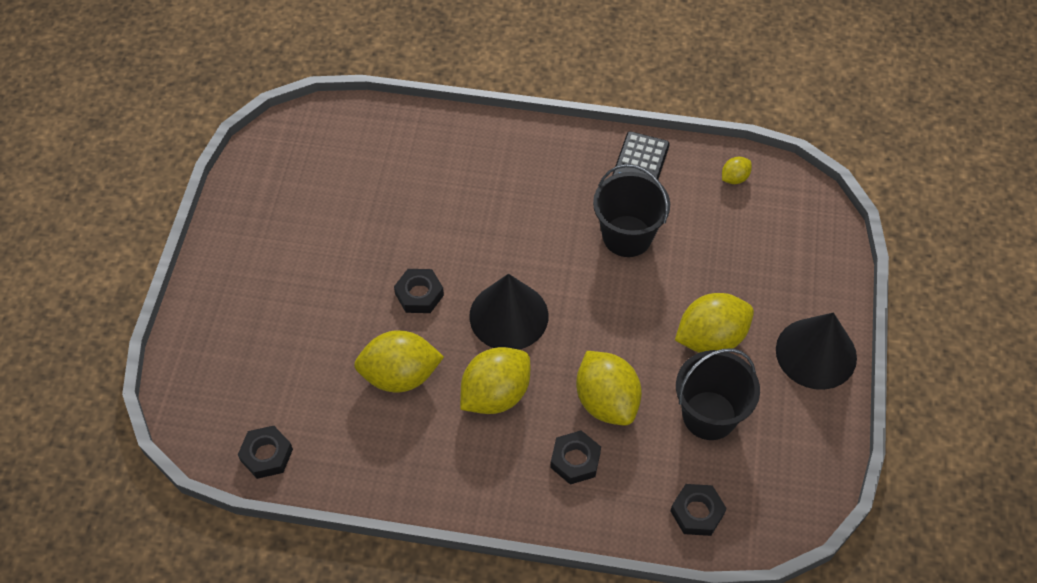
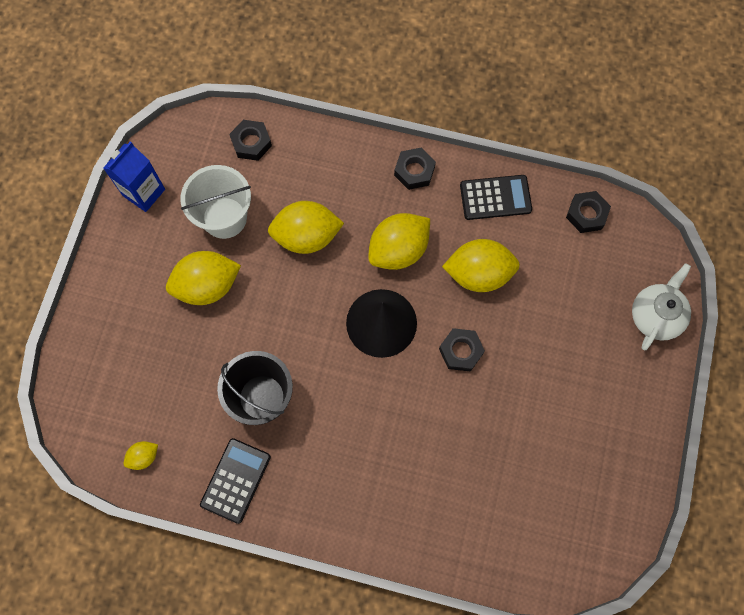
camera: 175 degrees left, 15 degrees up
(198, 347) = (656, 315): none -> white teapot
(379, 466) = (495, 198): none -> black calculator
(575, 460) = (339, 190): black nut -> black nut (414, 171)
(606, 401) = (306, 236): yellow lemon -> yellow lemon turned 75 degrees counterclockwise
(709, 415) = (224, 218): black bucket -> white bucket
(815, 438) = (144, 192): none -> blue carton
(816, 353) = (121, 264): black cone -> none

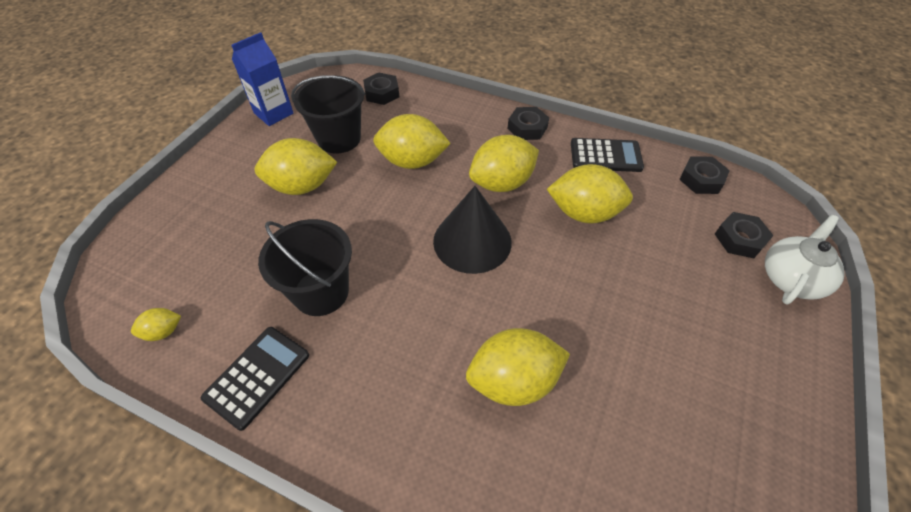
camera: 10 degrees right, 20 degrees down
(224, 218) = (339, 138): white bucket -> black bucket
(434, 448) = (513, 380): none -> yellow lemon
(461, 351) = (558, 280): black nut -> black nut (739, 239)

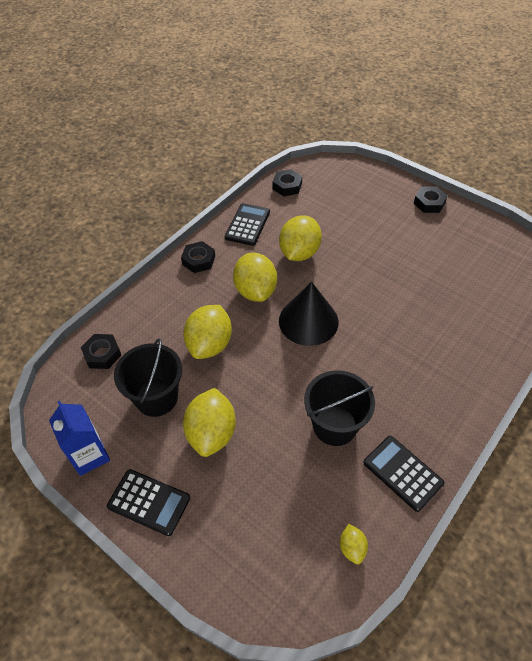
camera: 75 degrees left, 0 degrees up
(227, 160) = (149, 502): none -> black calculator
(513, 380) = (423, 323): yellow lemon -> none
(739, 239) = (341, 188): black nut -> black nut (429, 203)
(791, 278) = (373, 180): white teapot -> none

